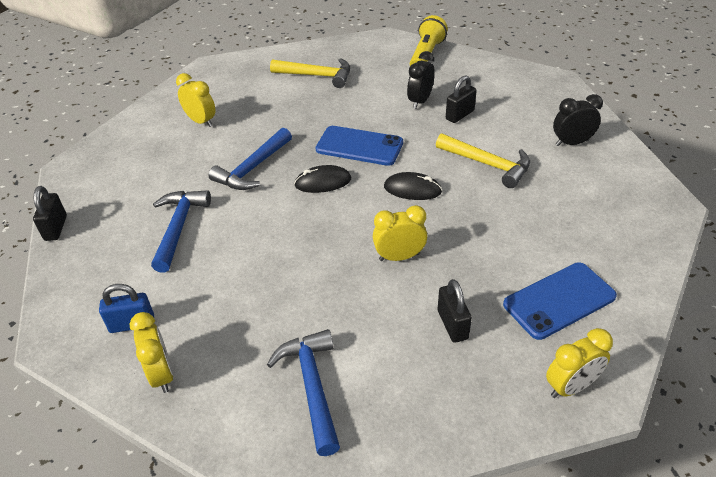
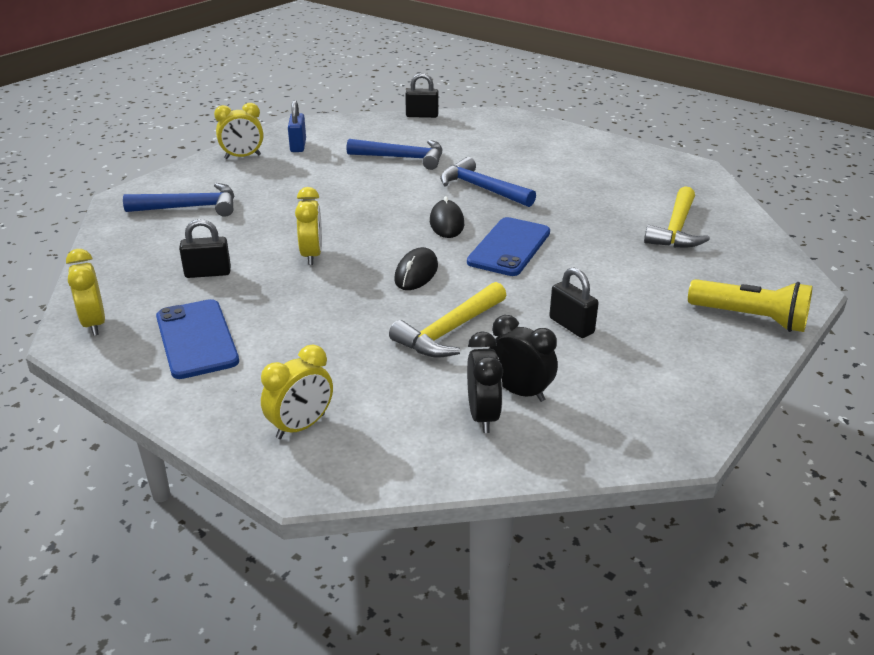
camera: 95 degrees right, 10 degrees down
(201, 121) = (573, 164): yellow clock -> yellow clock (301, 426)
(420, 101) = (609, 298): black clock -> black clock (520, 392)

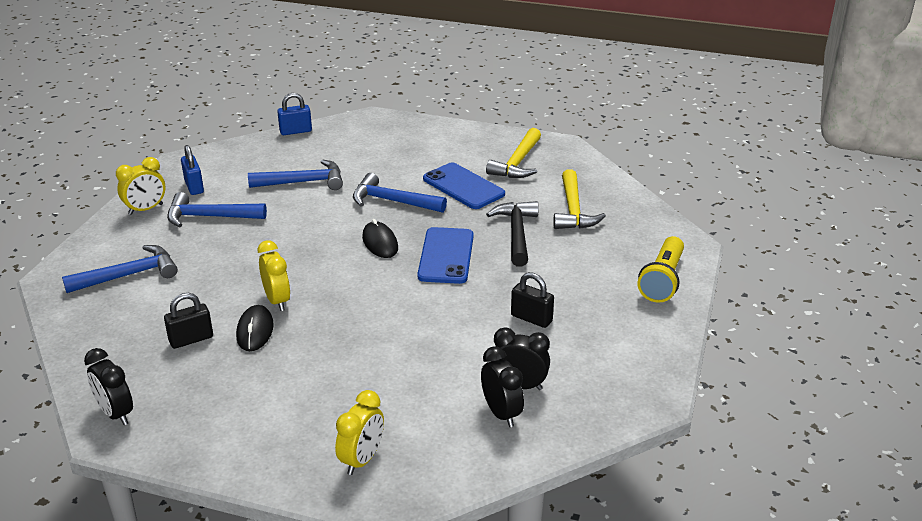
camera: 20 degrees left, 0 degrees up
(94, 324) = (116, 413): yellow clock -> black clock
(196, 339) = (222, 405): blue phone -> blue phone (463, 186)
(296, 172) = (210, 217): none -> blue hammer
(416, 273) = (380, 298): black mouse -> black mouse (255, 331)
(422, 115) = (295, 131): black padlock -> blue padlock
(449, 331) = (436, 346): yellow hammer -> yellow hammer (517, 163)
(599, 240) = (516, 233): none -> black hammer
(751, 318) = (662, 281): yellow flashlight -> yellow flashlight turned 105 degrees clockwise

